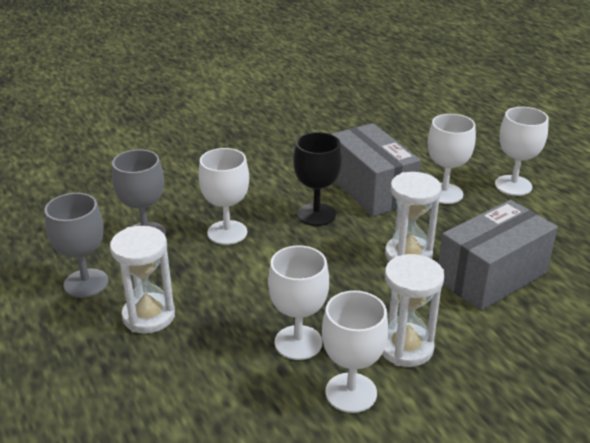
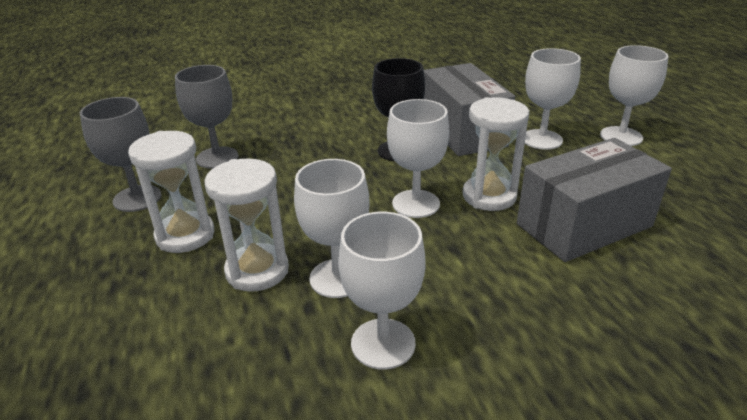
camera: 10 degrees right, 0 degrees up
(227, 232) = (299, 161): white goblet -> white goblet (416, 204)
(406, 348) = (464, 296): white hourglass -> white hourglass (257, 271)

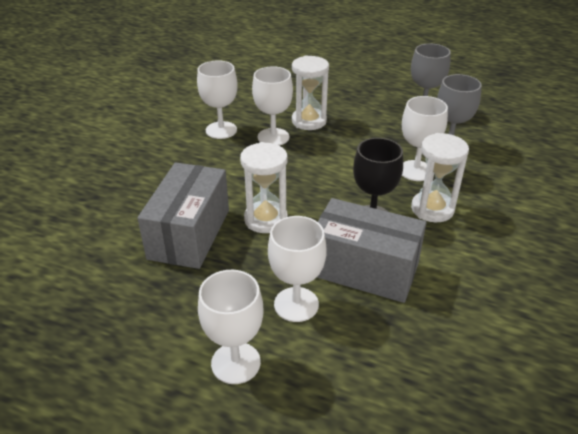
camera: 130 degrees right, 5 degrees up
(185, 235) = (365, 113): white hourglass -> white hourglass (432, 209)
(416, 204) = (298, 188): white goblet -> white goblet (416, 171)

